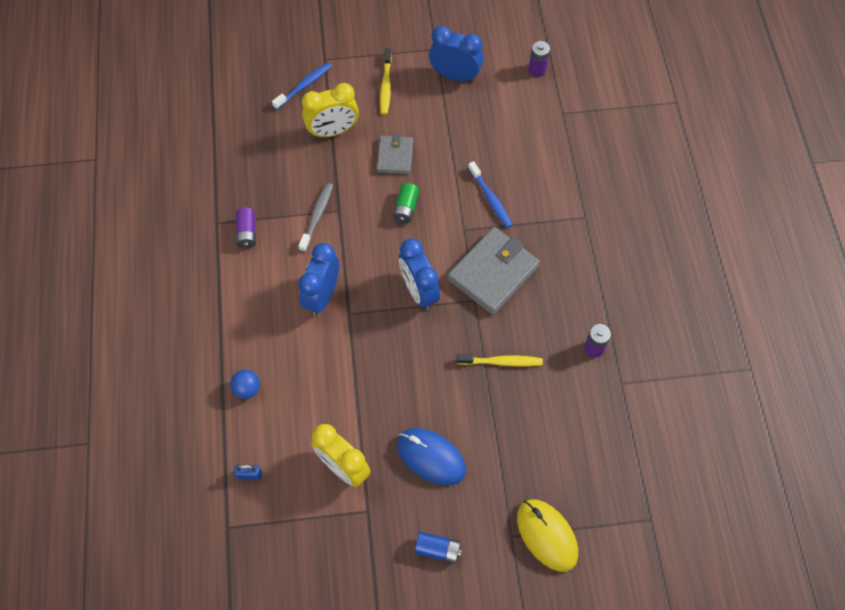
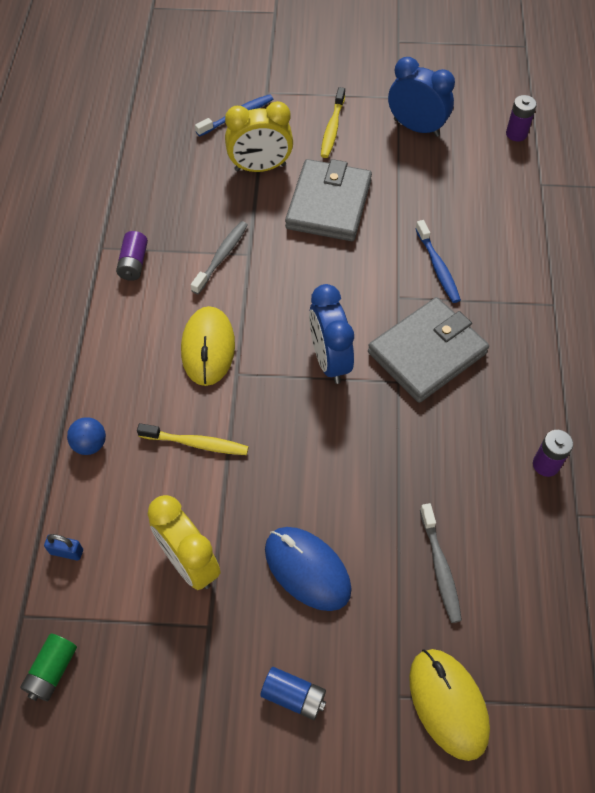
camera: 10 degrees right, 5 degrees down
(322, 296) = (208, 348): blue clock -> yellow mouse
(395, 156) = (329, 204): grey wallet -> grey wallet, size x1.71
(406, 208) = (331, 263): green battery -> green battery (52, 671)
(501, 362) = (421, 463): yellow toothbrush -> yellow toothbrush (196, 443)
(527, 439) = (440, 567): none -> grey toothbrush

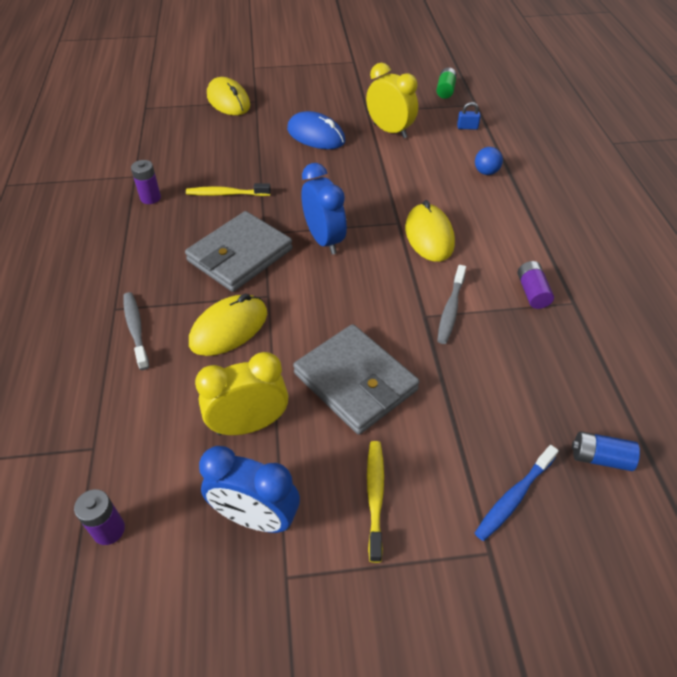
camera: 170 degrees right, 10 degrees down
(196, 443) = (411, 181): yellow toothbrush -> yellow toothbrush (226, 194)
(260, 168) = (450, 418): yellow clock -> yellow clock (249, 424)
(294, 696) = (312, 95): blue battery -> blue battery (600, 458)
(329, 204) = (355, 382): grey wallet -> grey wallet turned 45 degrees counterclockwise
(437, 267) = (229, 328): blue toothbrush -> yellow mouse
(440, 567) = (231, 144): grey toothbrush -> grey toothbrush (136, 329)

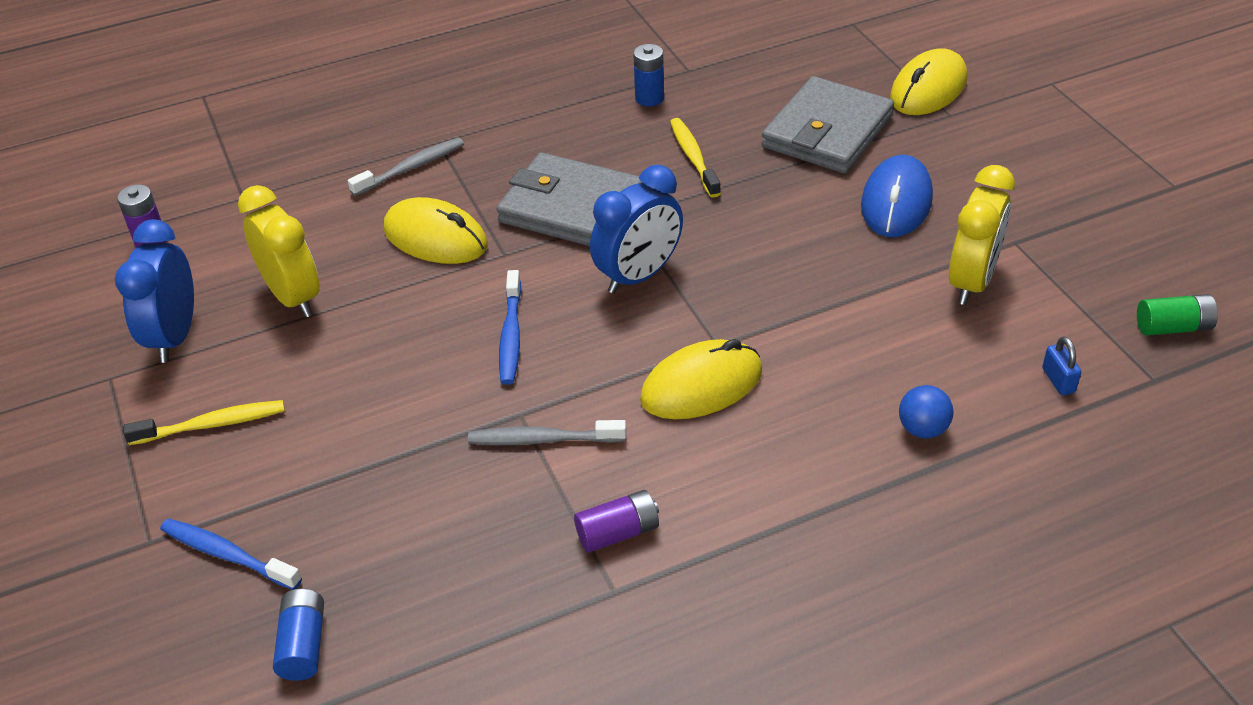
camera: 75 degrees right, 5 degrees down
(150, 198) = (649, 98): purple battery -> blue battery
(351, 307) = (511, 335): none -> blue toothbrush
(355, 382) = (378, 369): grey wallet -> grey wallet (827, 131)

